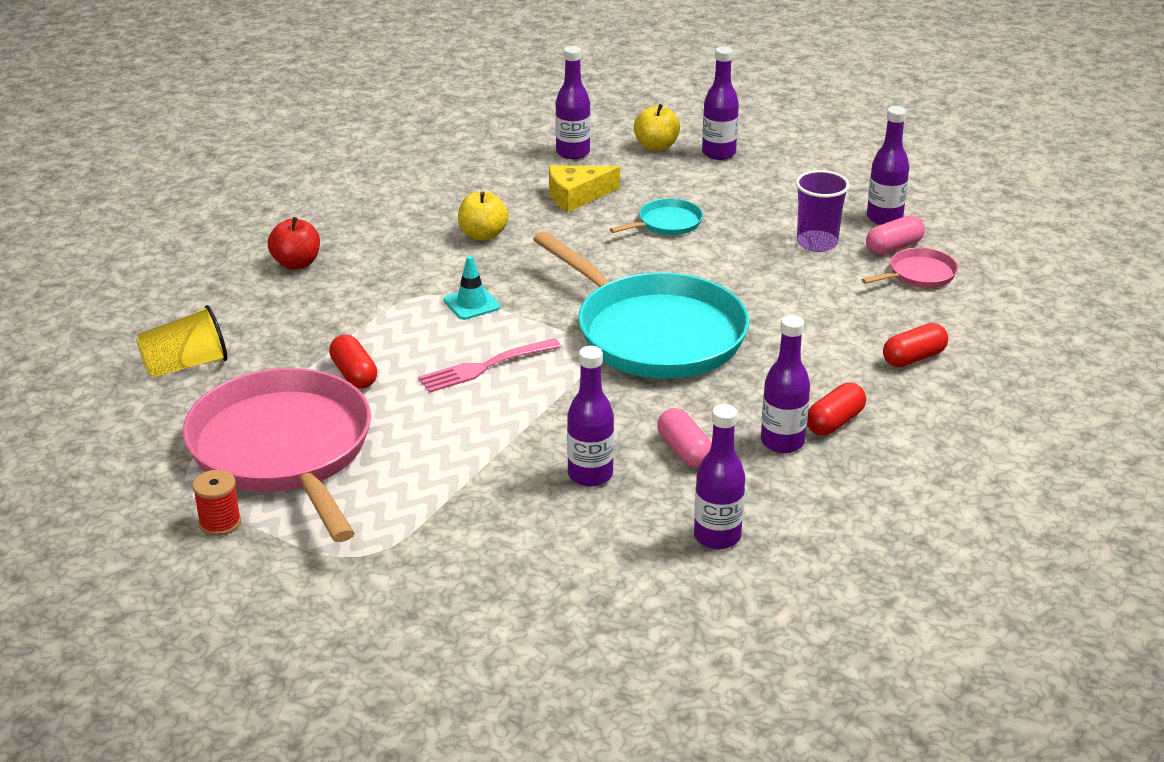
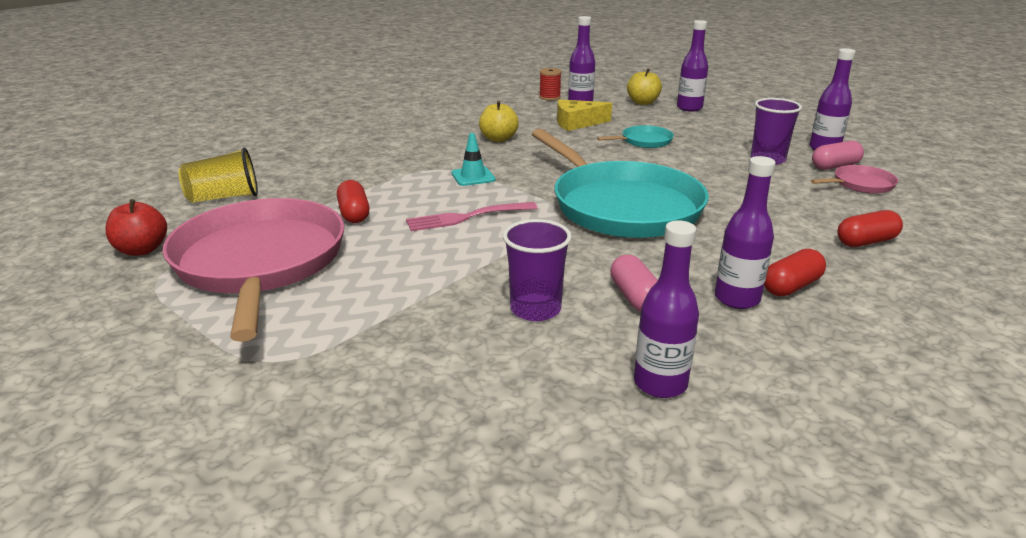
camera: 10 degrees right, 5 degrees down
(220, 523) = (160, 316): red spool -> red spool (549, 97)
(296, 263) = (351, 145): red apple -> red apple (142, 250)
(590, 475) = (535, 309): purple bottle -> purple cup

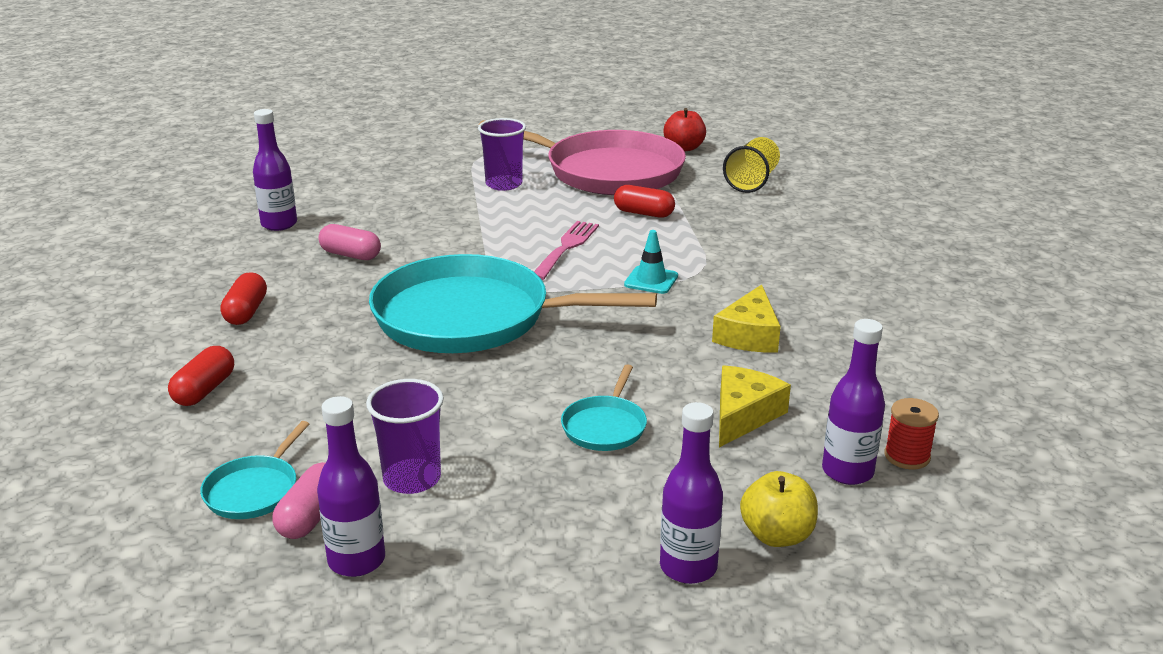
camera: 130 degrees right, 0 degrees up
(498, 139) = (749, 335): yellow apple -> yellow cheese
(535, 309) = (401, 223): purple cup -> purple cup (504, 184)
(737, 299) = (279, 285): purple bottle -> none
(860, 184) = (254, 490): pink pan -> turquoise pan

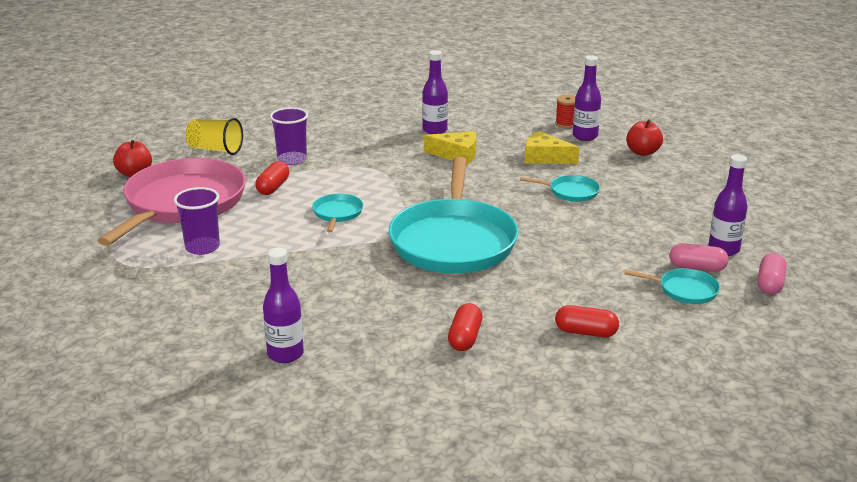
camera: 95 degrees left, 0 degrees up
(246, 312) = (465, 338): red capsule -> red capsule turned 75 degrees counterclockwise
(350, 255) = (353, 304): pink capsule -> pink capsule (770, 284)
(412, 479) = (647, 242): purple cup -> purple cup (292, 159)
(566, 248) = (337, 213): pink fork -> turquoise pan
(651, 280) = (387, 183): turquoise traffic cone -> none
(688, 567) = (677, 170): purple bottle -> purple bottle (435, 130)
(777, 535) = (642, 152): yellow apple -> red apple

